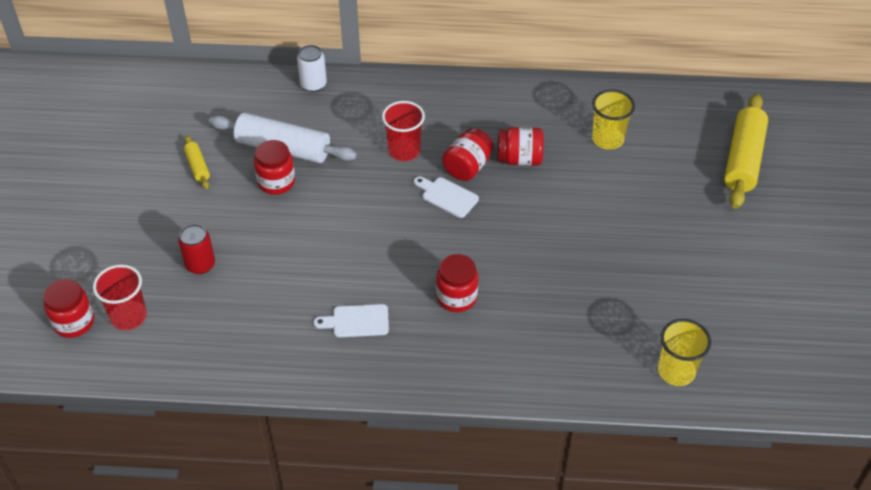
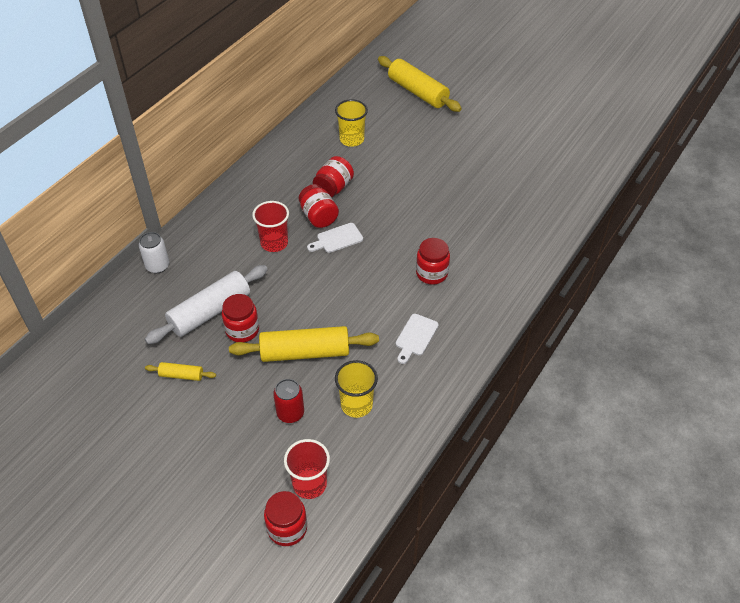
camera: 60 degrees left, 0 degrees up
(279, 241) = (305, 352): none -> yellow rolling pin
(676, 371) = (559, 198): yellow cup -> yellow cup (356, 405)

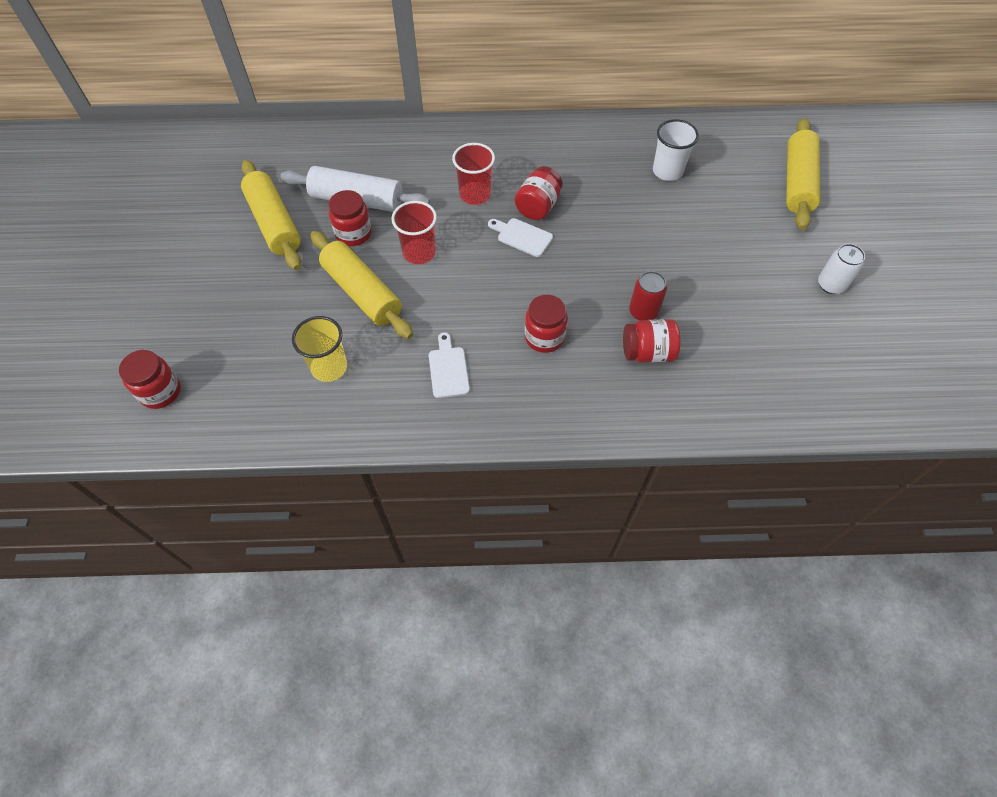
camera: 55 degrees right, 10 degrees up
(157, 266) = (380, 136): white can -> white can (831, 285)
(181, 375) = (274, 223): yellow rolling pin -> yellow rolling pin, size x2.09
(290, 413) = (285, 322): red can -> red can (643, 311)
(309, 484) = (216, 381): red cup -> red cup (419, 253)
(333, 188) = (586, 195): red jar -> red jar (647, 352)
(352, 139) = (667, 171): yellow cup -> white cup
(415, 337) = (448, 369): white cutting board -> white cutting board turned 90 degrees clockwise

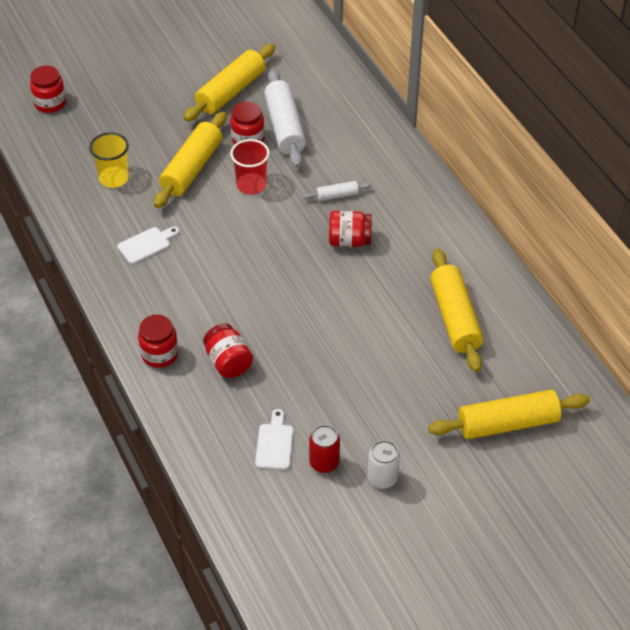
camera: 65 degrees right, 10 degrees down
(475, 194) = (337, 195): red cup -> white rolling pin
(522, 236) = (308, 242): white cutting board -> white cutting board (274, 444)
(544, 337) = (208, 291): red jar -> red jar (159, 354)
(643, 311) = (271, 347): red can -> red can (324, 462)
(667, 171) = (455, 318): white cup -> yellow rolling pin

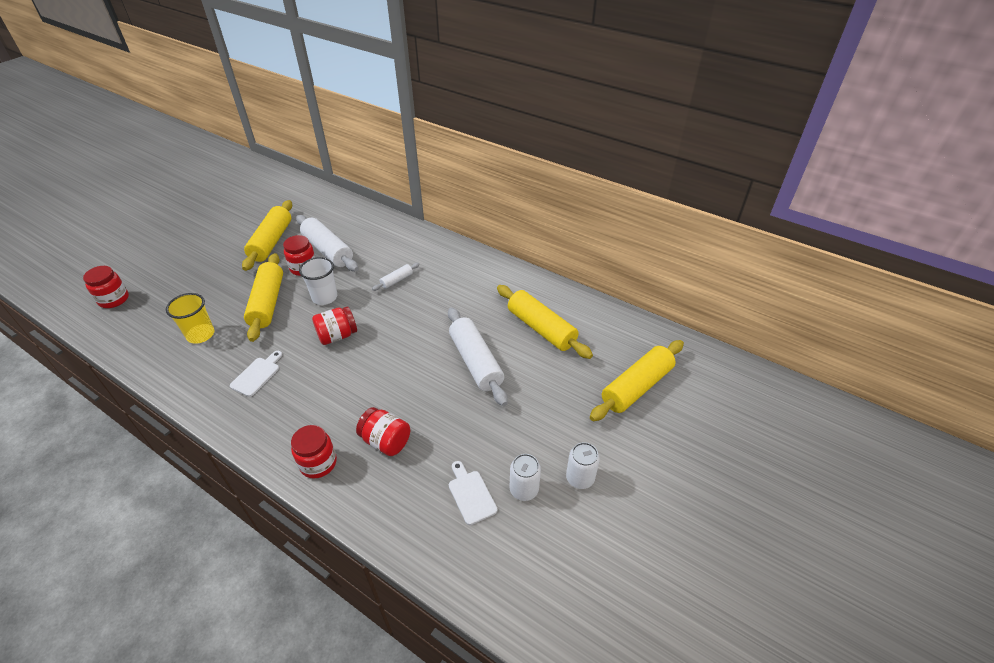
camera: 30 degrees left, 5 degrees down
(251, 185) = (324, 297): red cup -> white cup
(324, 462) = (524, 489): red can -> white can
(349, 240) = (426, 307): red jar -> red jar (337, 336)
(361, 323) = (475, 362): none -> white rolling pin

